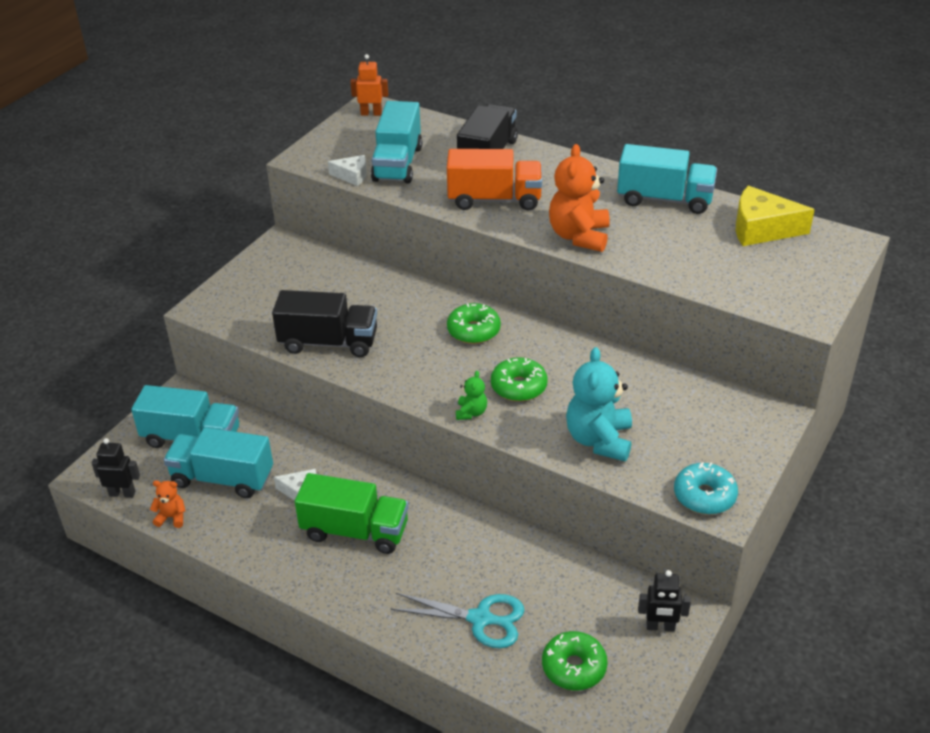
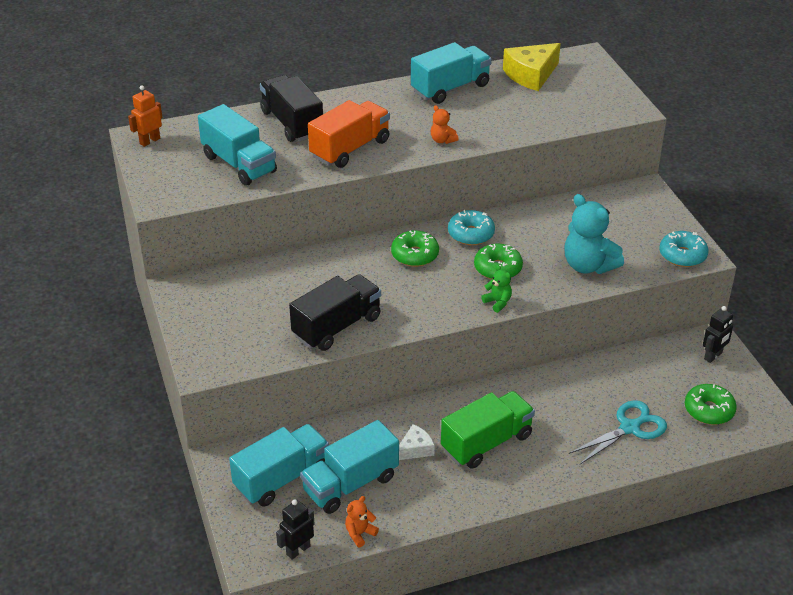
camera: 50 degrees left, 0 degrees up
(352, 176) = (222, 191): white cheese -> none
(545, 345) = (471, 234): none -> turquoise donut
(579, 236) = (442, 140): orange teddy bear -> orange teddy bear, size x0.48

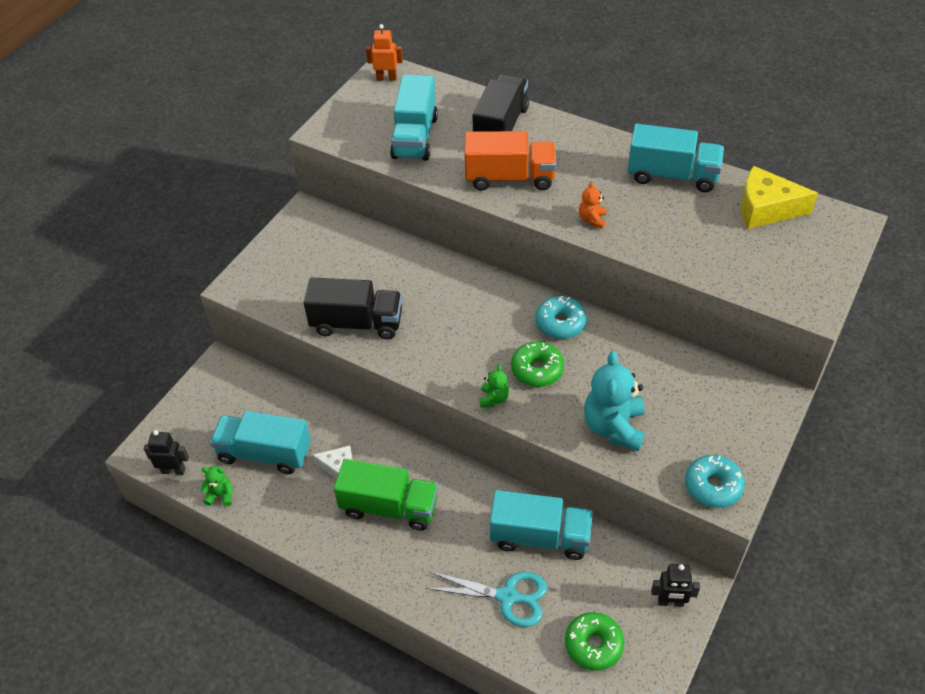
camera: 50 degrees right, 10 degrees up
(282, 478) = (233, 410): turquoise truck -> turquoise truck (540, 537)
(360, 533) = (220, 495): orange teddy bear -> green teddy bear
(415, 255) = (492, 308): green donut -> none

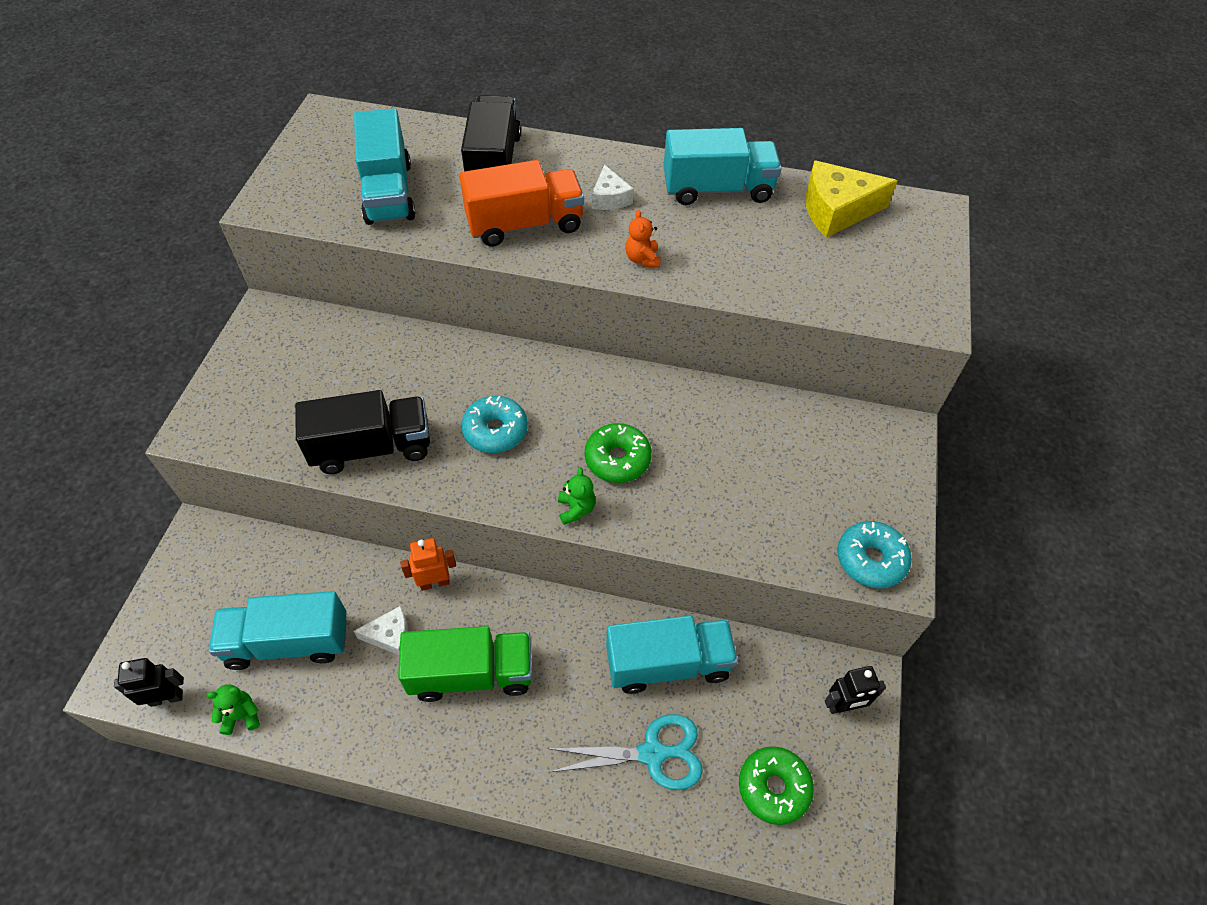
camera: 20 degrees left, 5 degrees up
(386, 78) = (330, 124): orange robot -> orange robot (434, 582)
(560, 323) = (627, 394): turquoise donut -> turquoise donut (495, 431)
(582, 168) = (609, 198): none -> white cheese
(614, 427) = (732, 512): turquoise teddy bear -> none

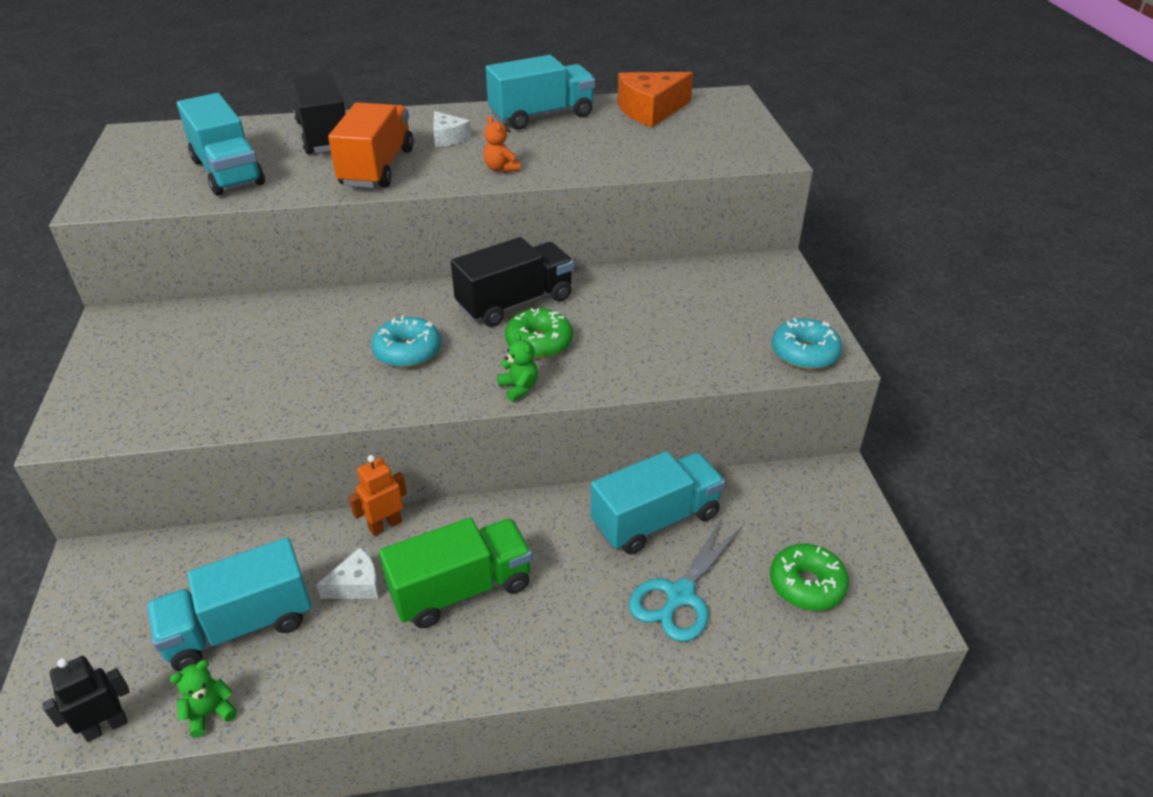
camera: 20 degrees left, 15 degrees down
(372, 447) = (283, 395): black truck -> black truck (515, 303)
(525, 224) = (377, 168): orange truck -> orange truck turned 45 degrees counterclockwise
(653, 753) = (679, 596): turquoise scissors -> turquoise scissors turned 150 degrees clockwise
(836, 210) = (650, 110): yellow cheese -> orange cheese
(843, 706) = (831, 502): black robot -> none

